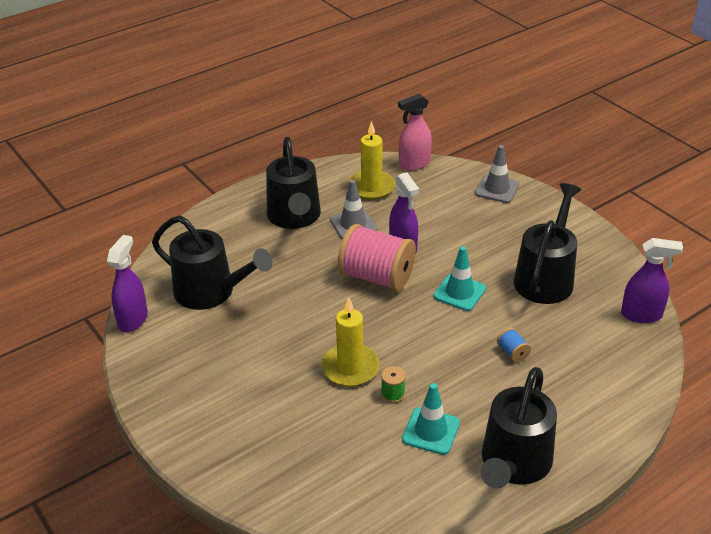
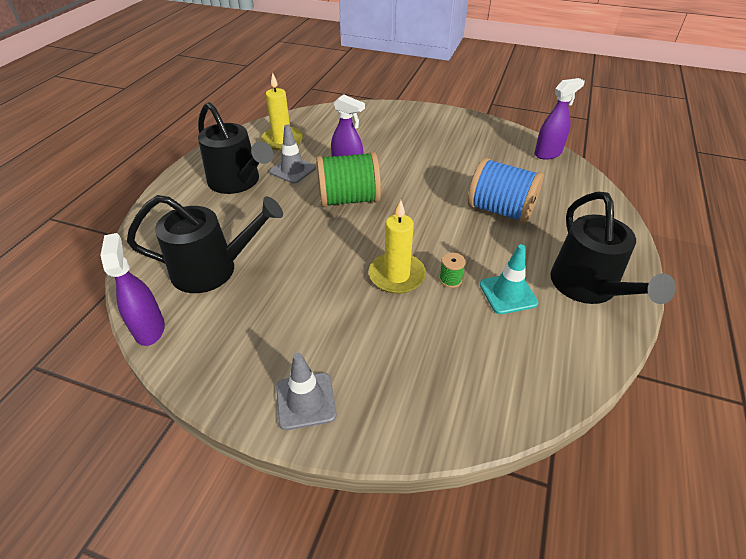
camera: 35 degrees left, 5 degrees up
(377, 277) = (349, 199): pink spool -> green spool
(414, 164) = (300, 116): pink spray bottle -> none
(459, 292) = (421, 186): turquoise traffic cone -> none
(497, 189) = (375, 113): grey traffic cone -> grey traffic cone (305, 401)
(512, 353) = (500, 210): blue spool -> blue spool, size x2.49
(545, 278) = (467, 154): black watering can -> none

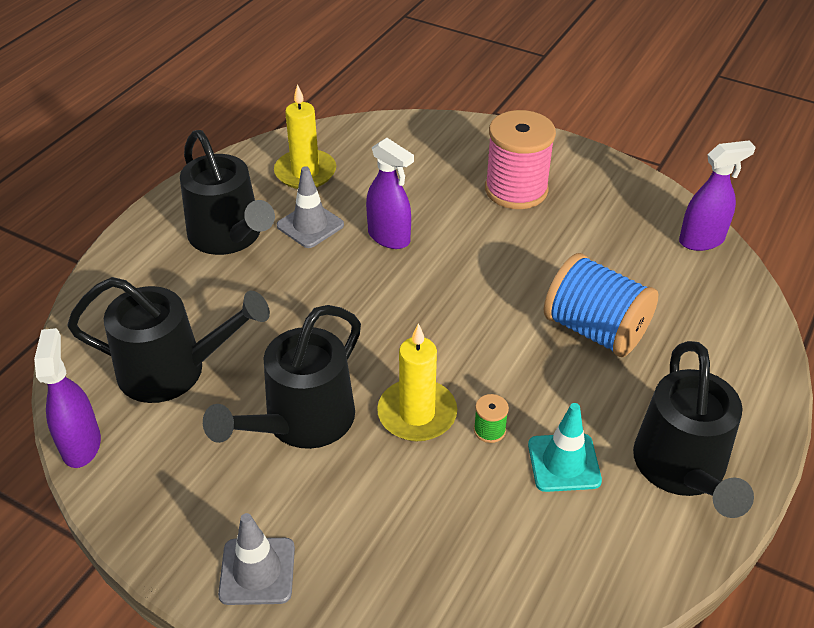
camera: 10 degrees right, 0 degrees up
(315, 291) = (302, 421): none -> black watering can
(349, 199) = (379, 284): green spool -> none
(423, 137) = (516, 190): none -> pink spool

